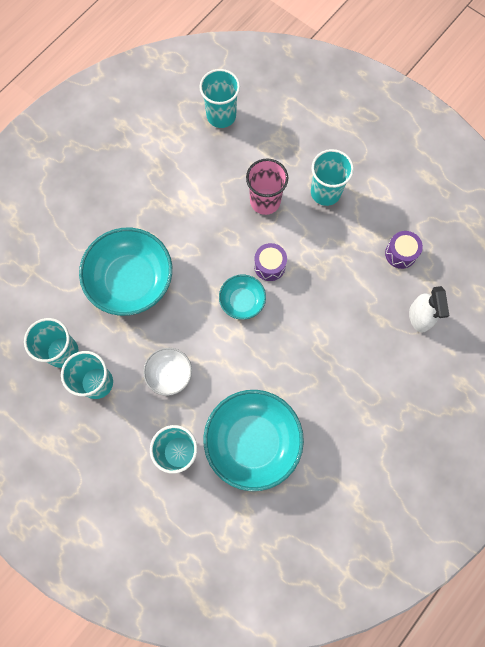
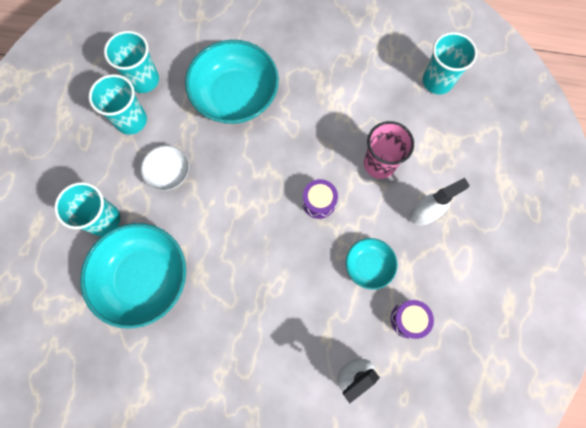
camera: 60 degrees right, 0 degrees up
(242, 301) = (270, 197): turquoise bowl -> turquoise bowl (368, 265)
(325, 192) = (424, 213): turquoise cup -> white spray bottle

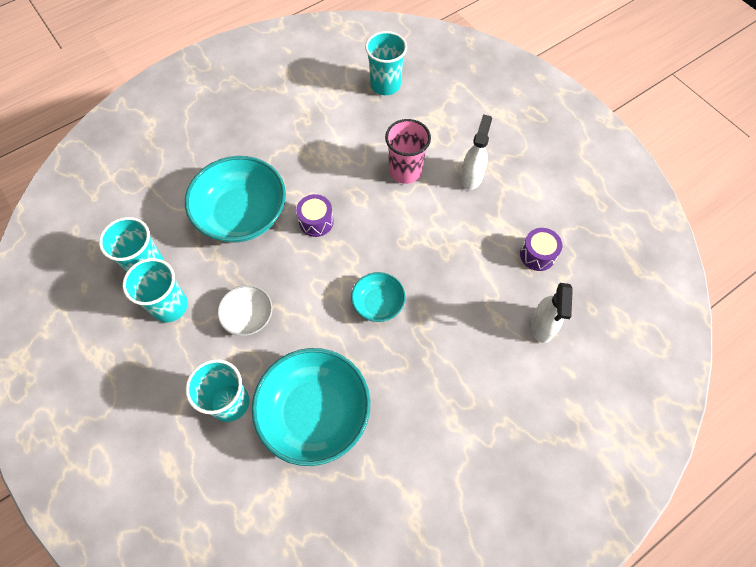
camera: 45 degrees left, 10 degrees down
(319, 202) = (391, 234): purple drum -> purple drum (316, 221)
(368, 265) = (473, 244): turquoise bowl -> turquoise bowl (378, 303)

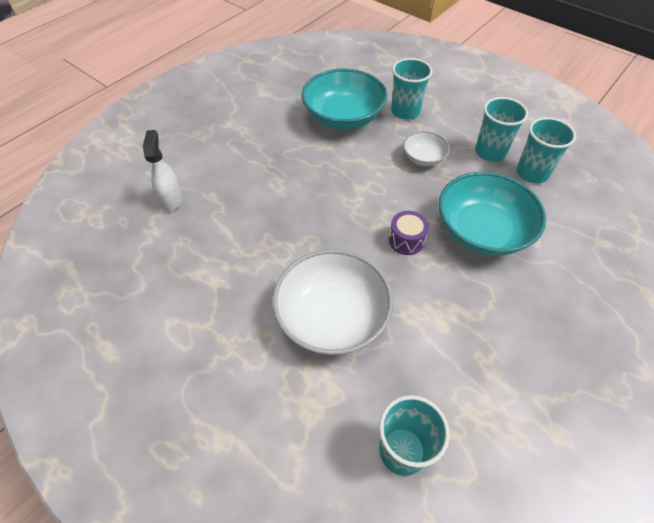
camera: 165 degrees right, 10 degrees down
(378, 303) = (320, 187): turquoise bowl -> none
(405, 171) = (332, 317): pink cup -> white bowl
(471, 177) = (251, 328): white spray bottle -> none
(537, 255) = (173, 257): purple drum -> none

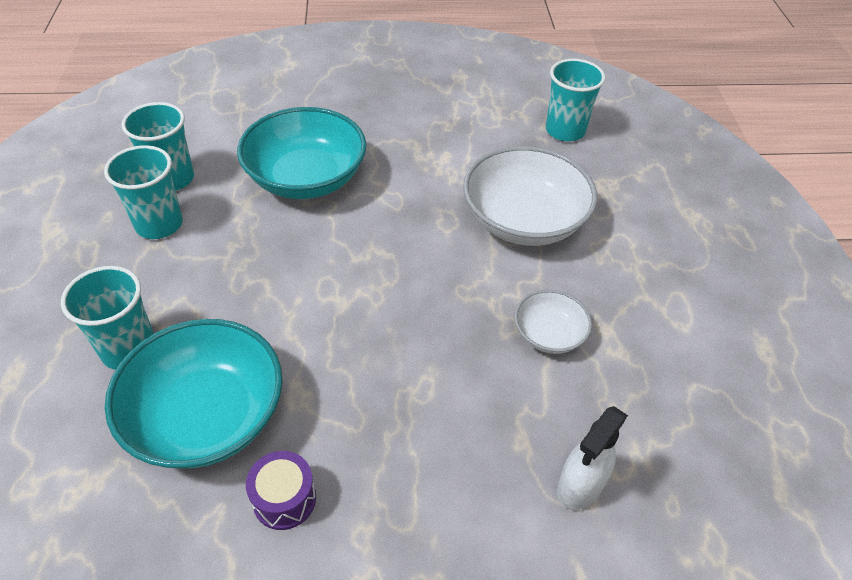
camera: 135 degrees left, 5 degrees down
(406, 240) = (379, 222): purple drum -> purple drum (284, 499)
(423, 158) = (226, 275): white bowl -> white bowl (548, 334)

